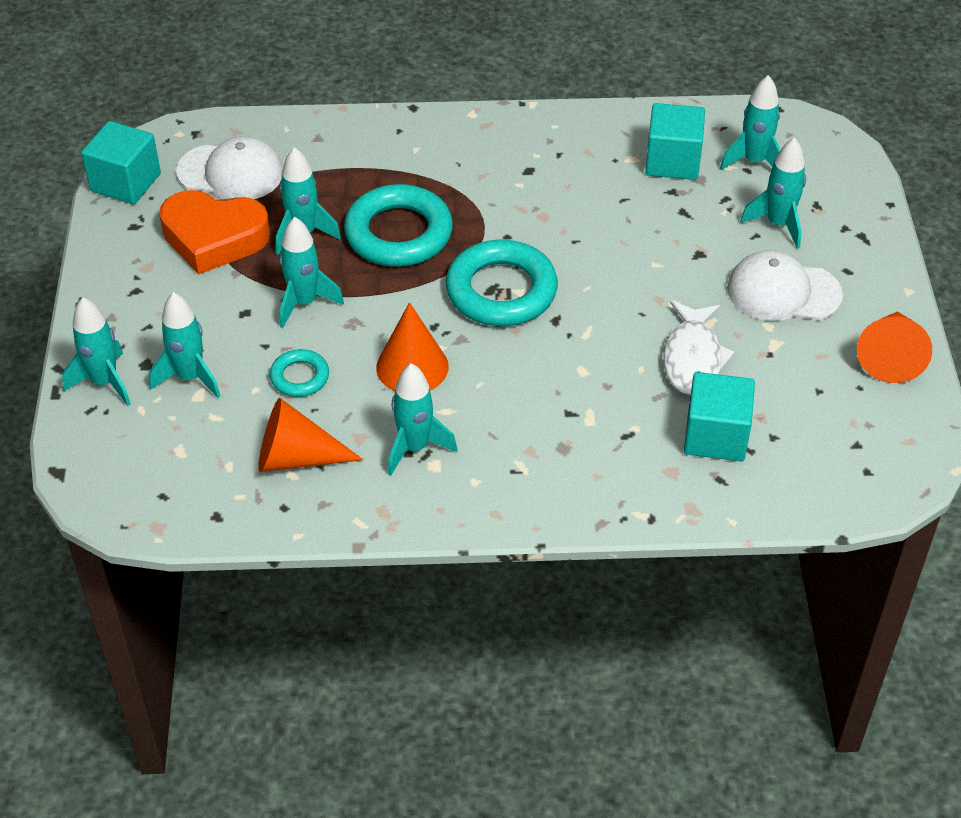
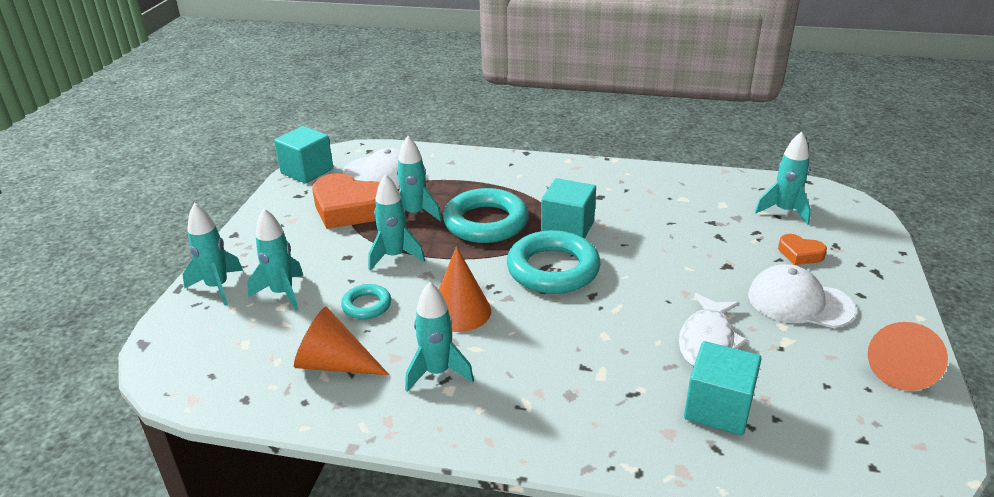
camera: 15 degrees right, 15 degrees down
(672, 161) = (716, 204): turquoise cube -> turquoise cube (567, 228)
(778, 224) = (800, 254): turquoise rocket -> orange heart

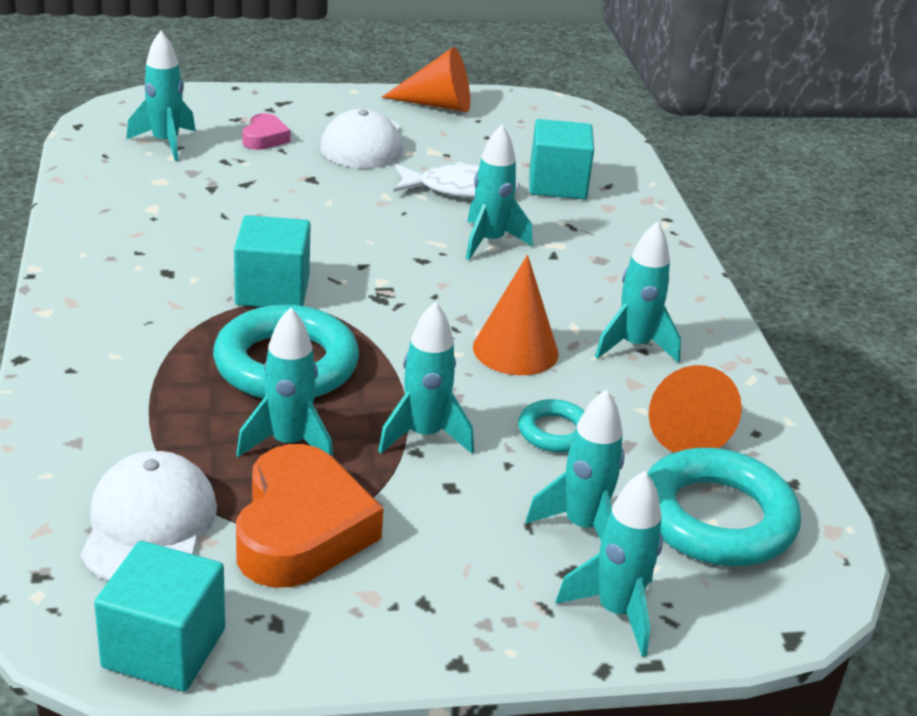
camera: 115 degrees left, 0 degrees up
(553, 269) = (382, 292): turquoise ring -> turquoise ring (716, 518)
(612, 335) = (489, 242): none -> turquoise rocket
(800, 254) = (265, 138): orange heart -> pink heart

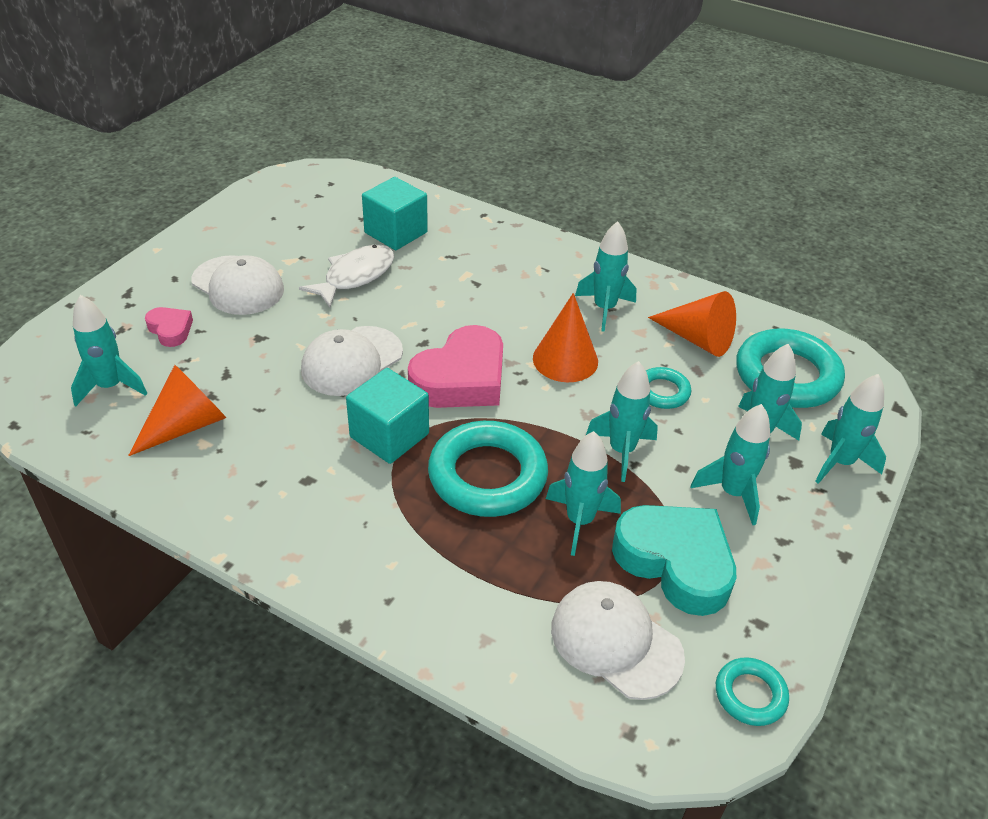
camera: 50 degrees left, 10 degrees up
(164, 648) = (750, 695): turquoise cube -> turquoise ring
(301, 529) = (675, 562): orange heart -> turquoise heart
(343, 234) = (352, 361): none -> white cap
(400, 299) = (461, 379): none -> pink heart
(437, 105) = (229, 223): orange cone -> orange cone (187, 425)
(489, 242) = (433, 301): turquoise rocket -> turquoise rocket (732, 493)

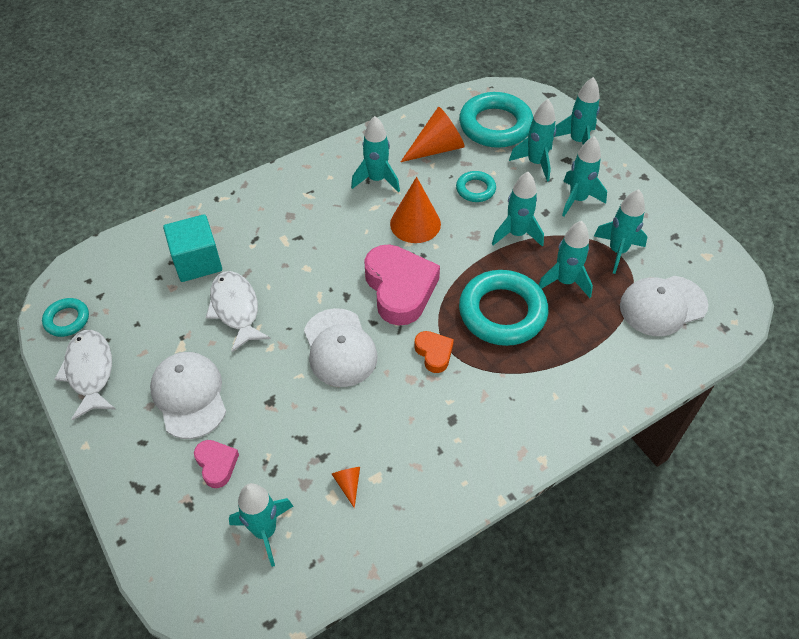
camera: 60 degrees left, 10 degrees up
(170, 330) = (216, 464): pink heart -> pink heart turned 75 degrees clockwise
(187, 425) = (348, 484): orange cone -> orange cone, size x0.46
(233, 222) = (90, 372): none -> white fish
(238, 286) = (189, 396): white cap -> white cap turned 90 degrees counterclockwise
(389, 435) = (434, 353): turquoise cube -> orange heart
(675, 562) = (617, 251): turquoise heart -> turquoise rocket
(750, 695) = (719, 264): turquoise ring -> turquoise ring (67, 320)

